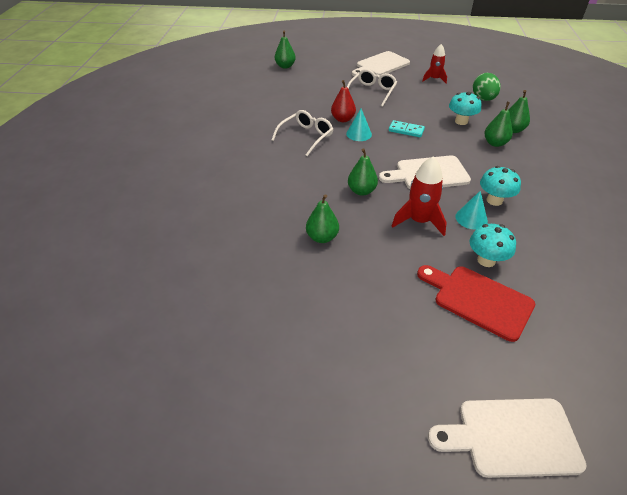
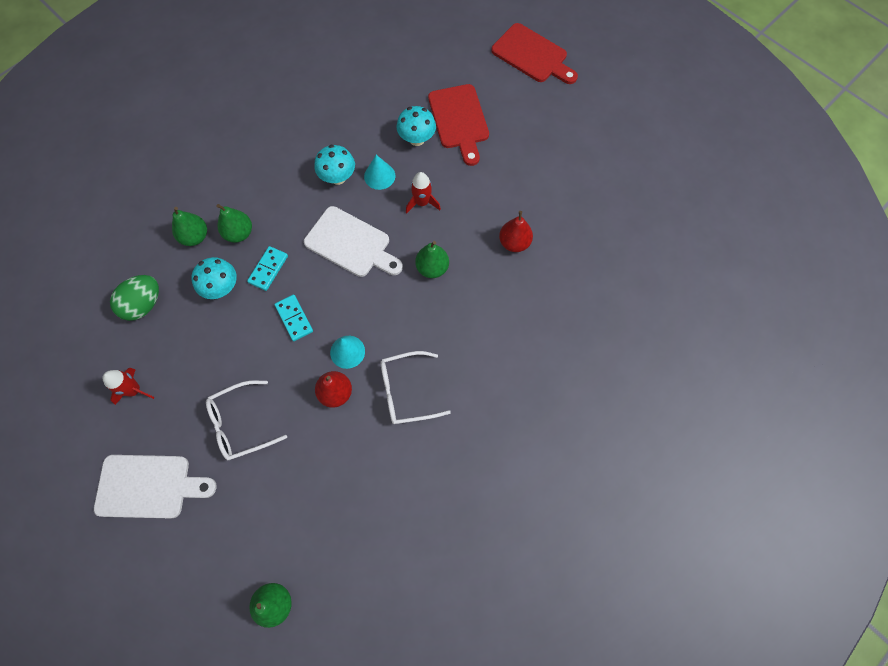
camera: 140 degrees left, 25 degrees up
(322, 237) = (514, 243): green pear -> red pear
(419, 221) = (422, 202): red rocket -> red rocket, size x0.66
(452, 139) = (268, 269): none -> turquoise domino
(511, 437) = (532, 55): white cutting board -> red cutting board

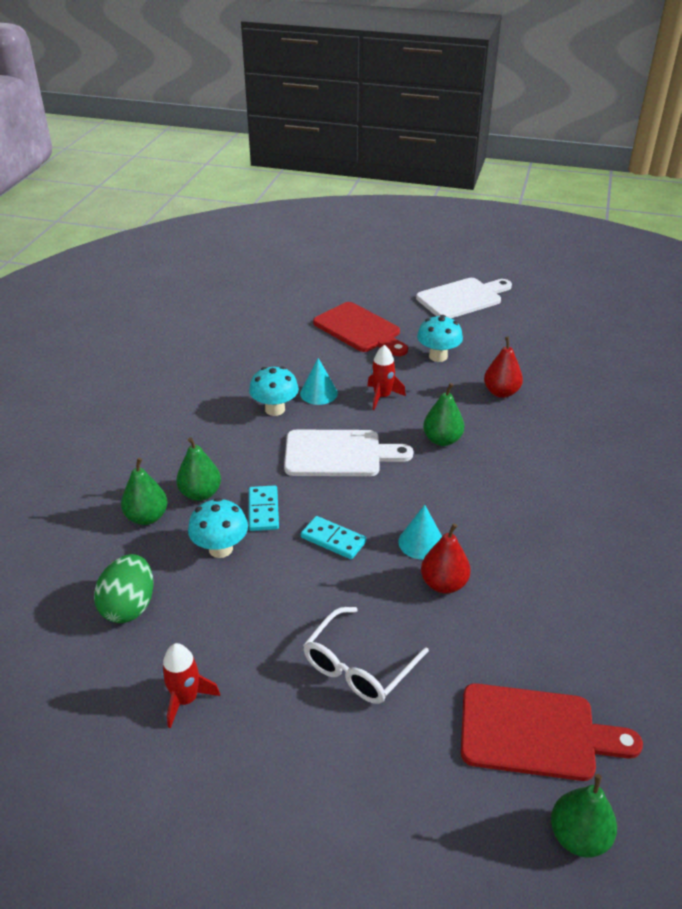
camera: 30 degrees left, 30 degrees down
(149, 486) = (293, 796): white cutting board -> white cutting board (462, 298)
(406, 391) = (518, 547): white glasses -> none
(417, 139) = (331, 355): turquoise mushroom -> turquoise mushroom (438, 356)
(532, 55) = (384, 270): red cutting board -> red cutting board (536, 733)

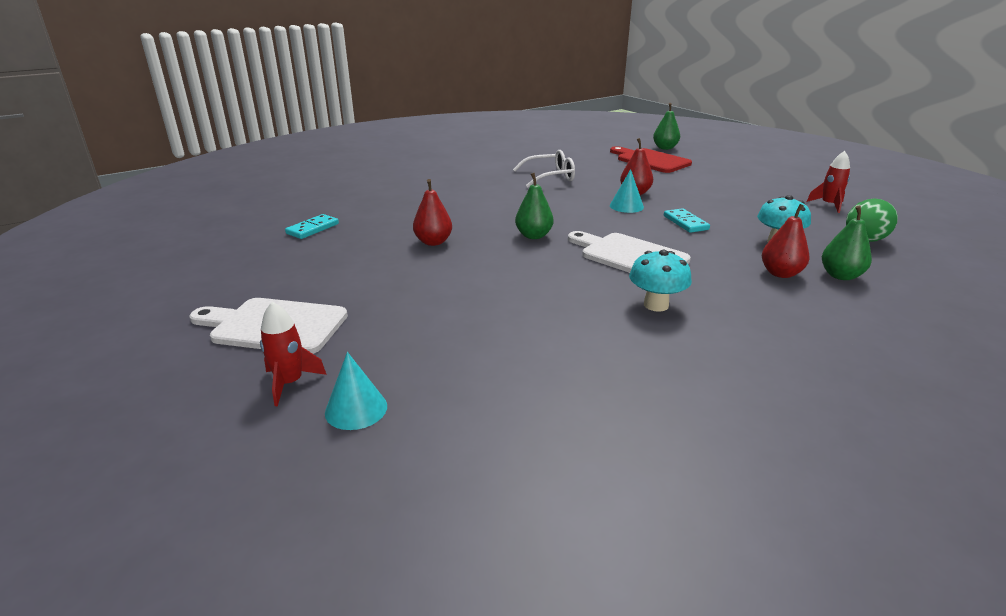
camera: 140 degrees left, 10 degrees down
(200, 493) = (780, 273): green pear -> red pear
(263, 510) = (727, 249): turquoise domino -> turquoise domino (312, 229)
(318, 393) = (593, 301): turquoise cone -> turquoise cone (356, 409)
(358, 667) = (717, 188): white glasses -> white glasses (550, 177)
(360, 330) = (452, 344): red cutting board -> none
(382, 397) = (535, 275): red rocket -> red rocket (290, 383)
(438, 356) = (426, 283): turquoise mushroom -> none

